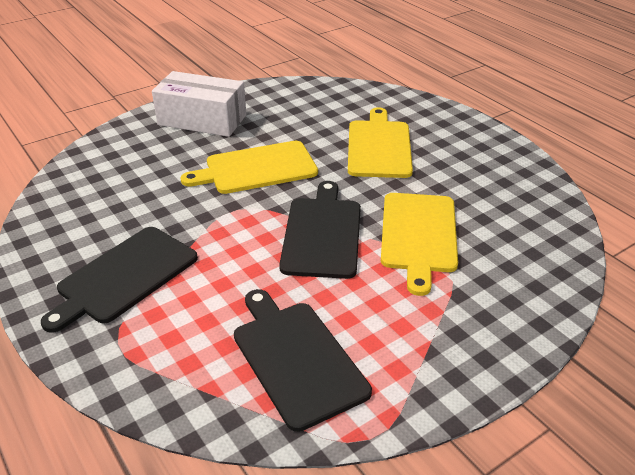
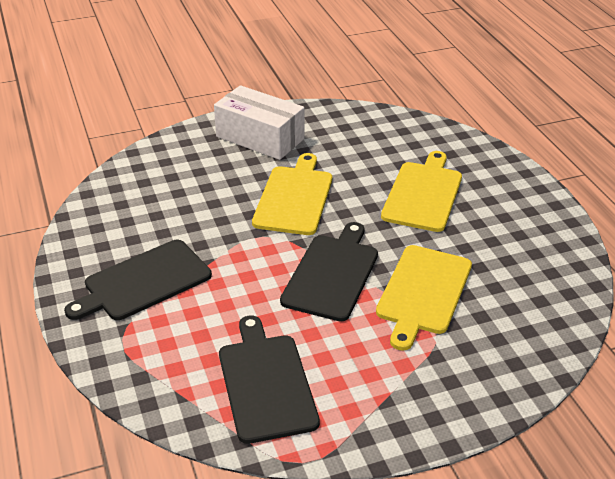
camera: 15 degrees right, 0 degrees up
(256, 168) = (294, 198): yellow cutting board -> yellow cutting board turned 105 degrees clockwise

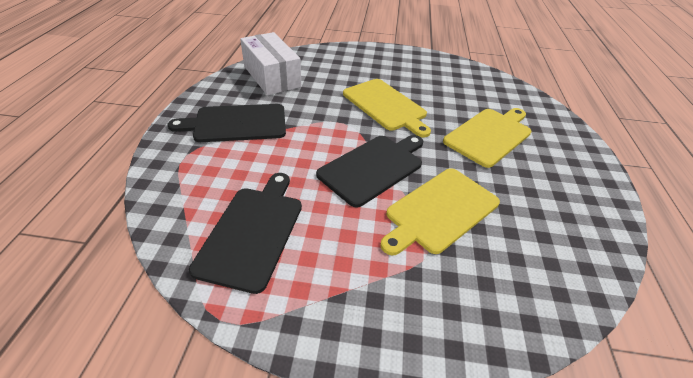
camera: 25 degrees right, 5 degrees up
(260, 138) = (391, 64): white box -> white box (272, 76)
(294, 198) = (386, 106): yellow cutting board -> yellow cutting board turned 105 degrees clockwise

